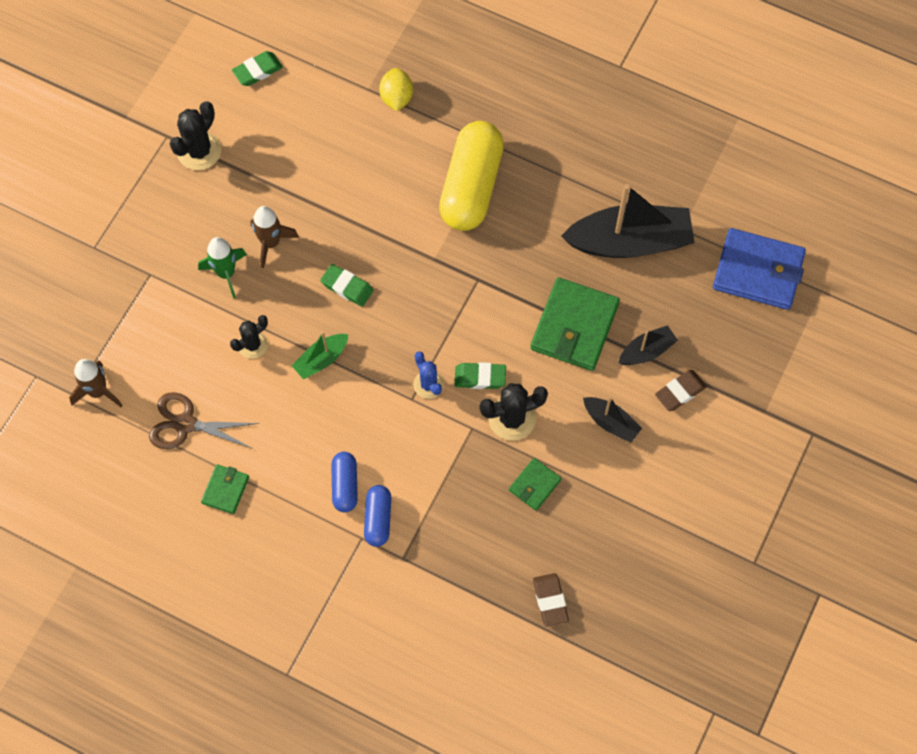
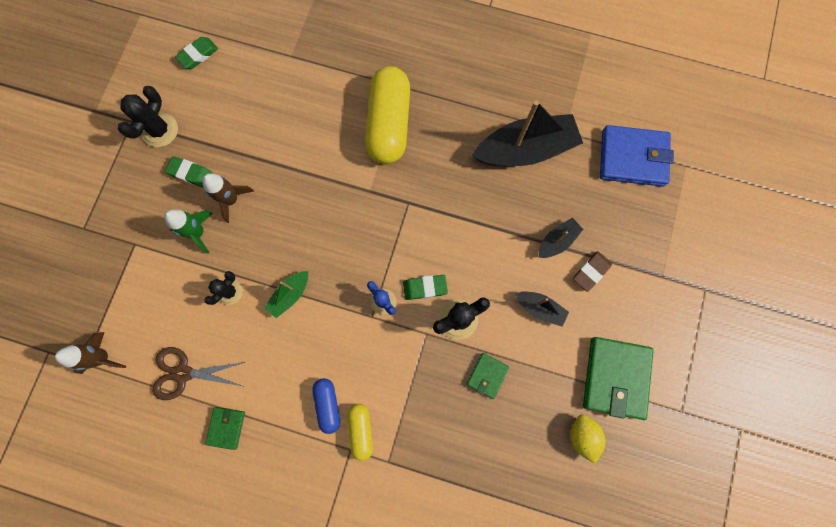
camera: 10 degrees left, 10 degrees up
(347, 287) = (301, 227): green eraser -> green eraser (190, 173)
(378, 519) = (361, 430): blue capsule -> yellow capsule
(396, 98) = (315, 59): yellow lemon -> yellow lemon (582, 435)
(550, 600) = (519, 478): brown eraser -> none
(574, 327) = (494, 230): green wallet -> green wallet (615, 377)

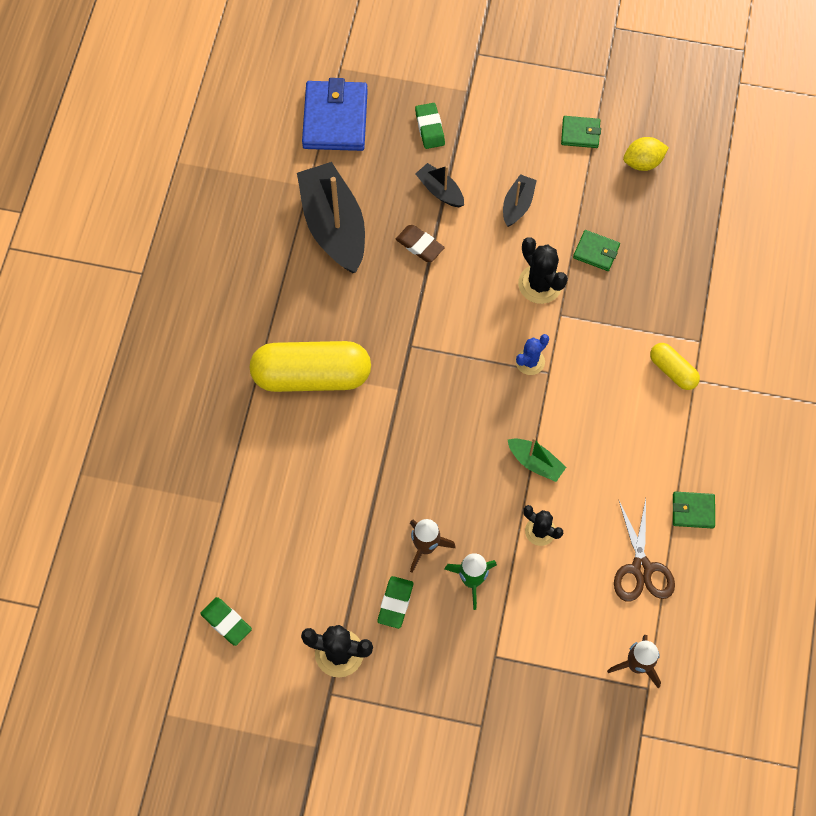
camera: 95 degrees left, 10 degrees down
(328, 404) = (651, 407): blue capsule -> none
(361, 430) = (672, 371): yellow capsule -> yellow capsule turned 60 degrees clockwise
(425, 288) = (509, 320): green eraser -> green eraser (429, 128)
(591, 272) = (471, 157): brown eraser -> brown eraser (419, 245)
(615, 377) = (580, 133): green wallet -> green wallet, size x0.51

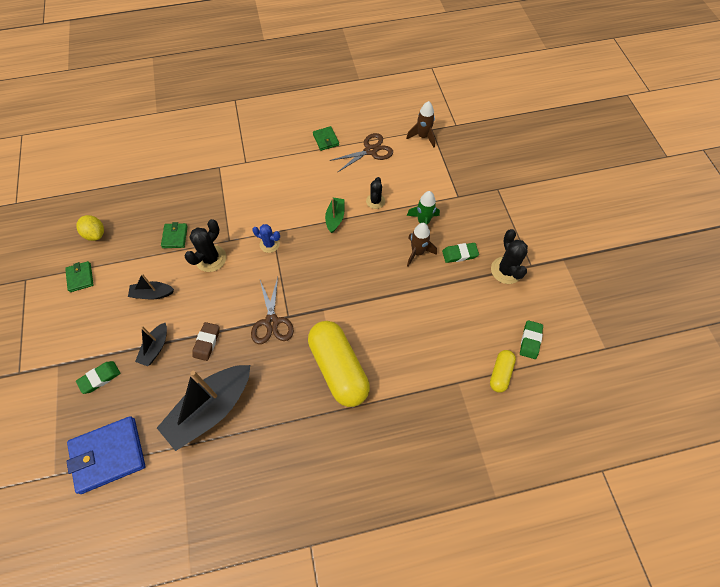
camera: 115 degrees left, 5 degrees down
(411, 324) = (271, 322): none -> brown scissors
(672, 371) = (244, 173): yellow capsule -> yellow capsule (500, 373)

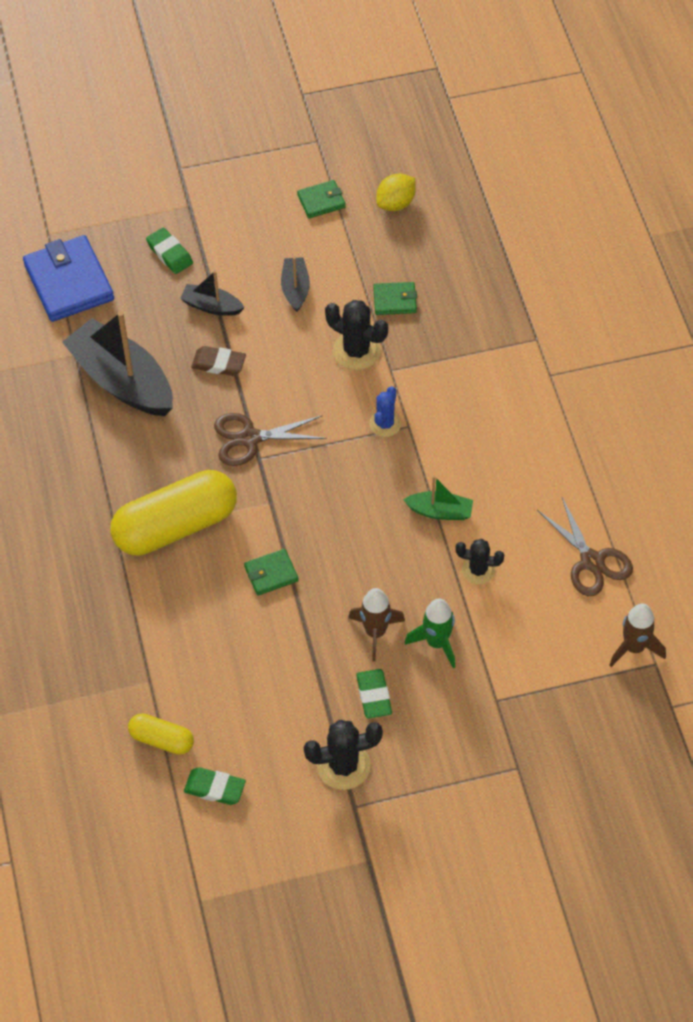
camera: 90 degrees right, 5 degrees down
(326, 140) = (612, 490): green wallet -> green wallet (271, 574)

